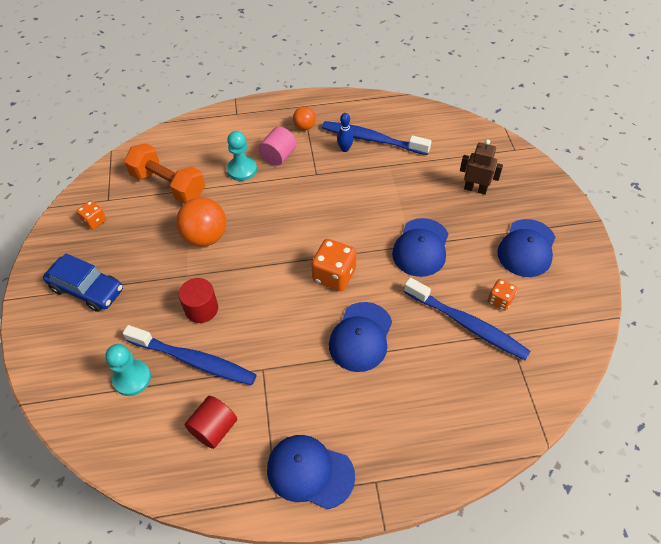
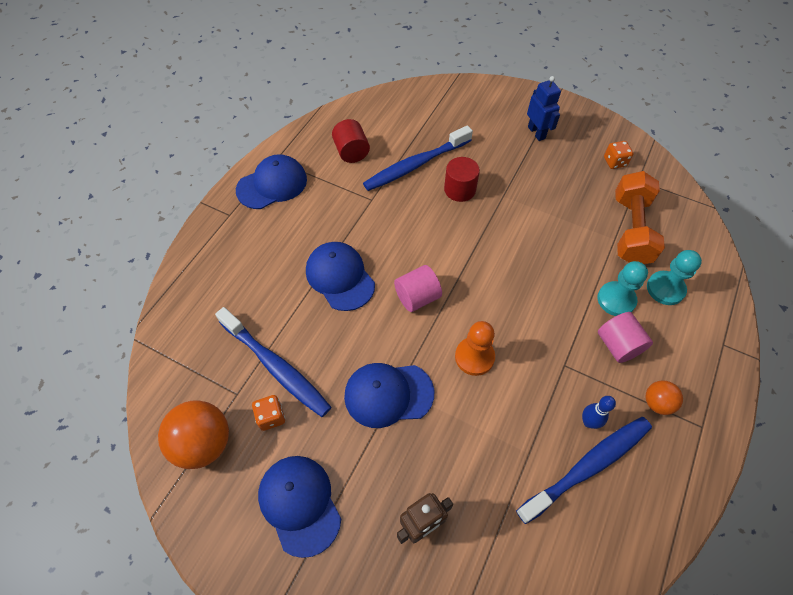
camera: 125 degrees right, 5 degrees up
(87, 289) = (536, 133): blue car -> blue robot
(132, 378) = (430, 128): turquoise pawn -> turquoise pawn (665, 289)
(168, 185) = (631, 230): orange dumbbell -> orange dumbbell turned 60 degrees counterclockwise
(205, 237) = (539, 227): orange ball -> orange ball (204, 443)
(334, 275) = (417, 297): orange dice -> pink cylinder
(352, 218) = (474, 357): none -> orange pawn
(421, 247) = (388, 394): blue cap -> blue cap turned 60 degrees counterclockwise
(467, 324) = (276, 366): blue toothbrush -> blue toothbrush turned 120 degrees counterclockwise

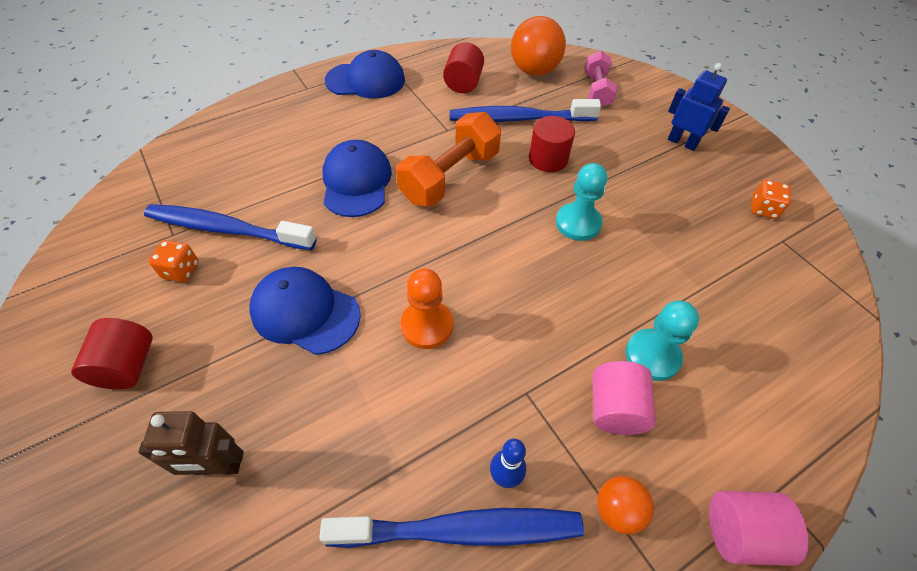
camera: 30 degrees right, 5 degrees down
(204, 443) = (106, 260): orange ball -> orange ball (534, 71)
(276, 366) = (227, 229): blue toothbrush -> blue toothbrush turned 120 degrees clockwise
(300, 504) = (128, 366): blue cap -> red cylinder
(417, 297) = (416, 236): pink cylinder -> pink cylinder (740, 532)
(452, 114) = (596, 90): none -> pink dumbbell
(536, 133) = (682, 142): blue robot -> blue robot turned 60 degrees counterclockwise
(631, 230) = (732, 289): orange dumbbell -> orange dumbbell (450, 177)
(665, 289) = (733, 378): turquoise pawn -> turquoise pawn (578, 223)

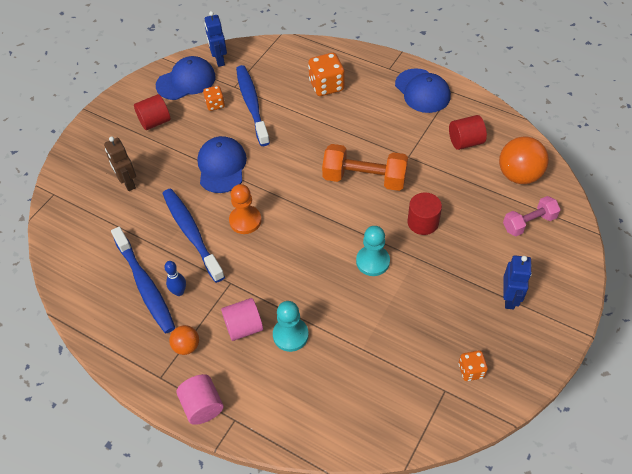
camera: 65 degrees right, 0 degrees up
(102, 230) = (219, 60): none -> blue robot
(276, 146) = (326, 86): none -> orange dice
(356, 182) = (326, 137): blue cap -> blue cap (186, 81)
(519, 119) = (452, 189): blue toothbrush -> blue toothbrush (191, 233)

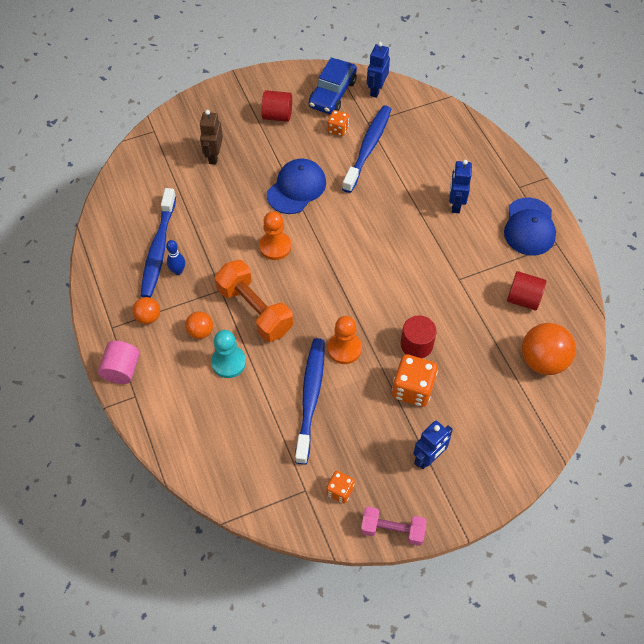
camera: 35 degrees right, 5 degrees up
(186, 81) = (332, 93): blue cap -> blue car
(191, 233) = (226, 230): blue toothbrush -> blue toothbrush (310, 397)
(244, 327) = (200, 331): pink cylinder -> orange ball
(326, 86) = (447, 169): orange dice -> orange dice (412, 389)
(355, 106) = (455, 204): none -> blue robot
(364, 179) = (402, 274): orange dumbbell -> orange dumbbell (254, 310)
(372, 261) = (344, 349): turquoise pawn -> orange pawn
(529, 223) = (509, 408): pink dumbbell -> pink dumbbell (392, 530)

